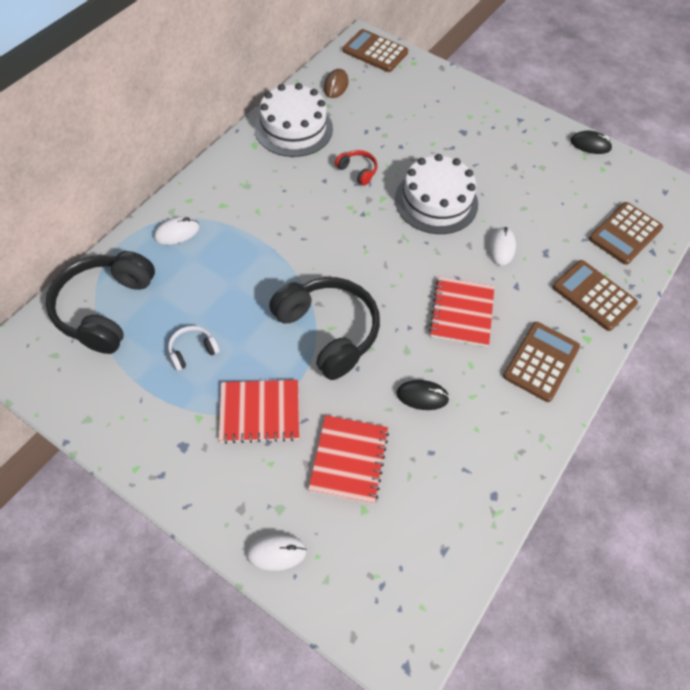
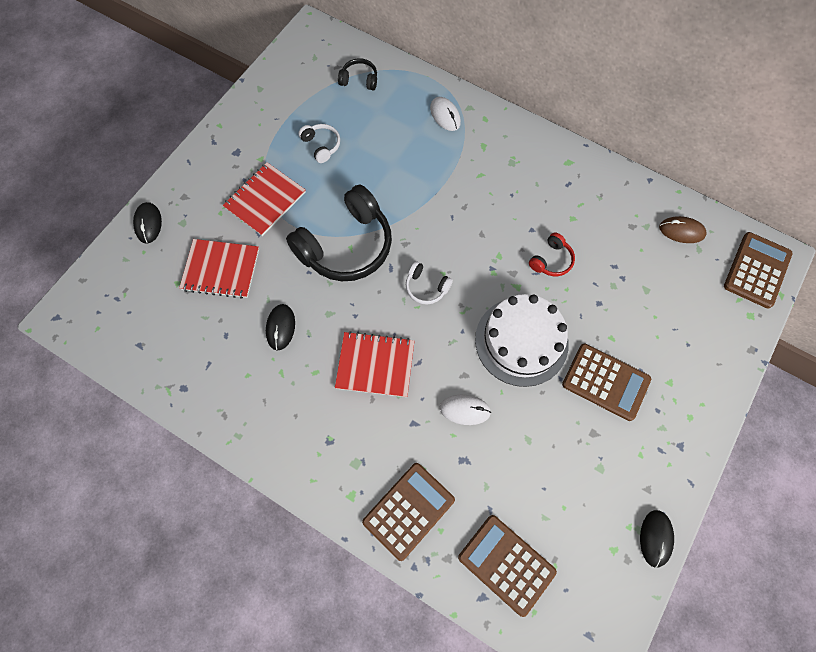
camera: 90 degrees right, 10 degrees up
(105, 308) = (359, 80): black headphones -> black headphones, size x0.45
(259, 412) = (265, 200): red notebook -> red notebook turned 45 degrees clockwise
(276, 552) = (148, 224): white mouse -> black mouse
(293, 128) = (601, 195): white cake -> none
(380, 266) = (426, 287): none -> white headphones
(541, 362) = (321, 442): brown calculator -> brown calculator (605, 382)

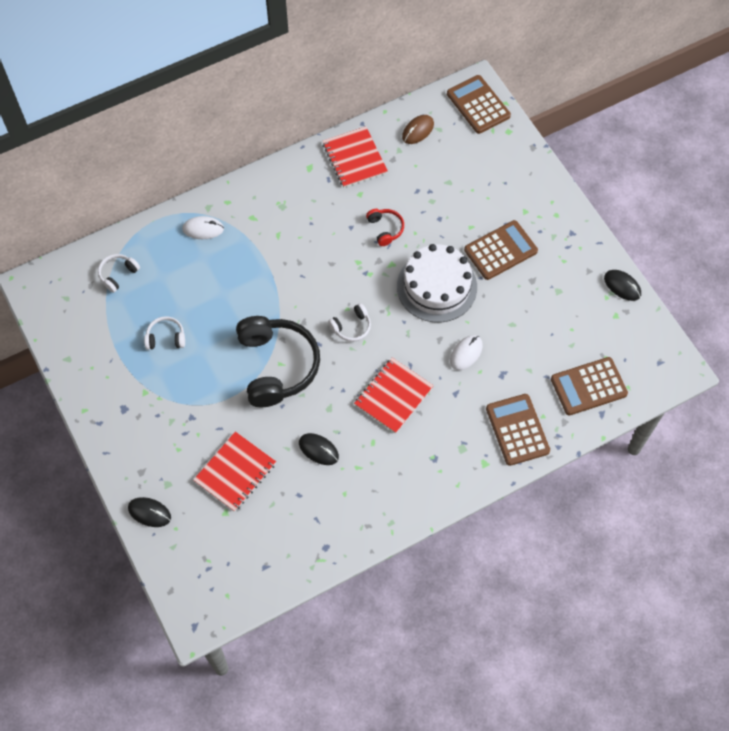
camera: 60 degrees left, 5 degrees down
(265, 200) = (190, 407): red notebook -> red notebook (354, 158)
(359, 80) = (118, 274): black headphones -> white headphones

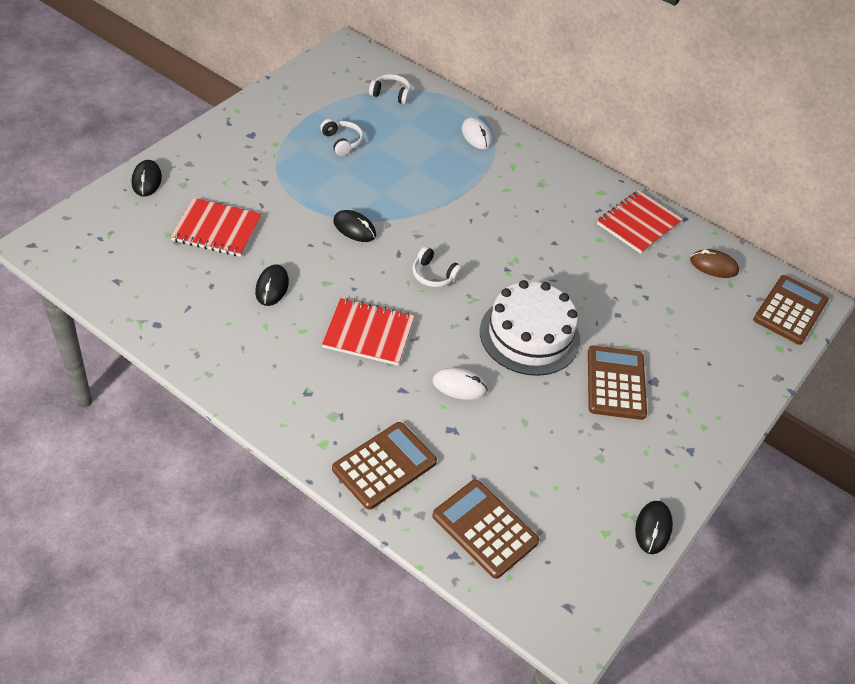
camera: 60 degrees right, 15 degrees down
(277, 366) = (354, 228): black headphones -> black mouse
(385, 229) = (571, 271): red headphones -> none
(500, 250) = (616, 383): brown calculator -> brown calculator turned 120 degrees counterclockwise

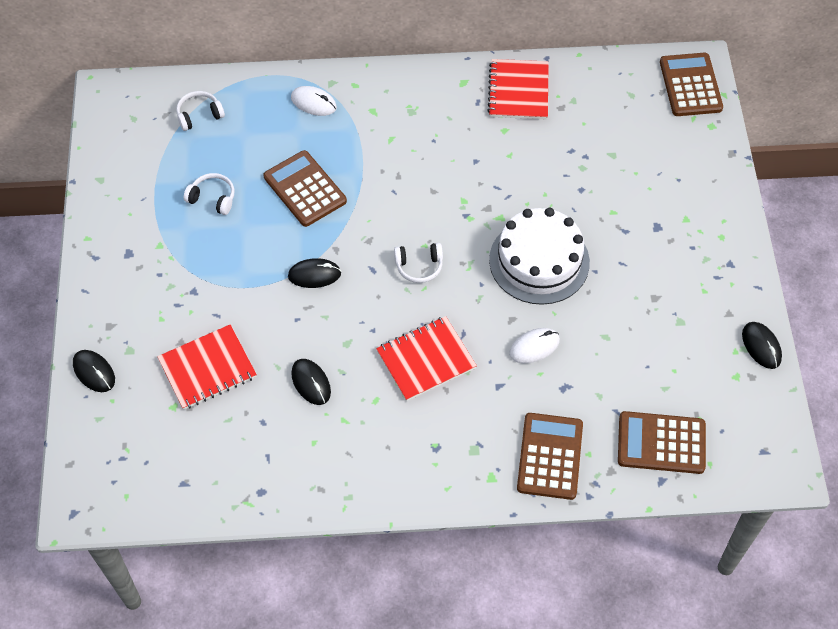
camera: 35 degrees left, 10 degrees up
(616, 383) = (634, 251): brown calculator -> brown calculator (305, 189)
(713, 266) = (606, 88): brown mouse -> none

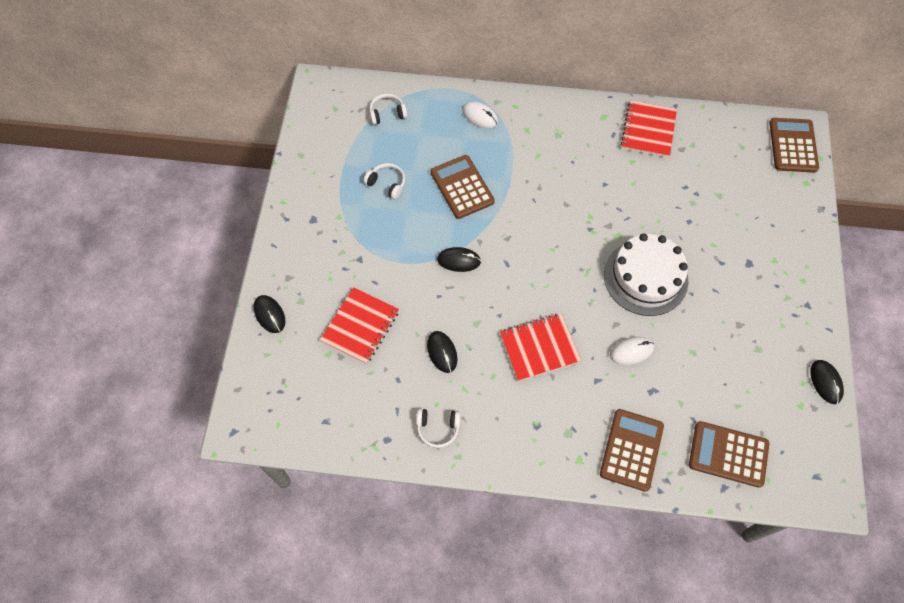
camera: 10 degrees right, 5 degrees up
(207, 368) = (360, 326): red notebook -> red notebook turned 45 degrees counterclockwise
(419, 266) = (545, 267): white headphones -> white headphones (438, 428)

